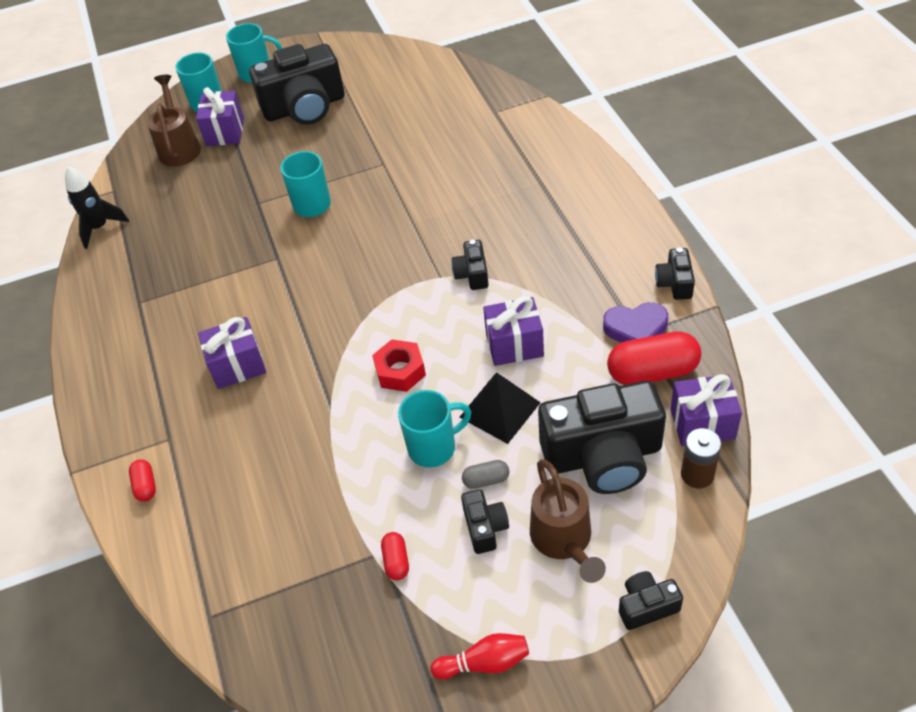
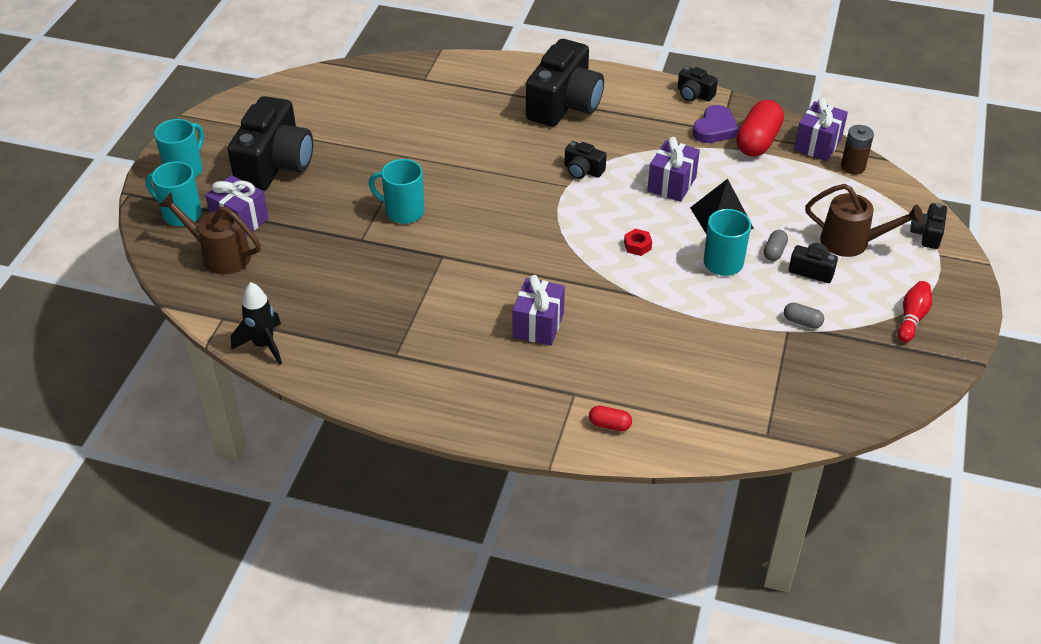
camera: 60 degrees left, 5 degrees down
(396, 561) = (802, 322): red capsule -> grey capsule
(400, 371) = (637, 246): red nut -> red nut, size x0.62
(603, 456) = (803, 194): black camera -> black camera (564, 104)

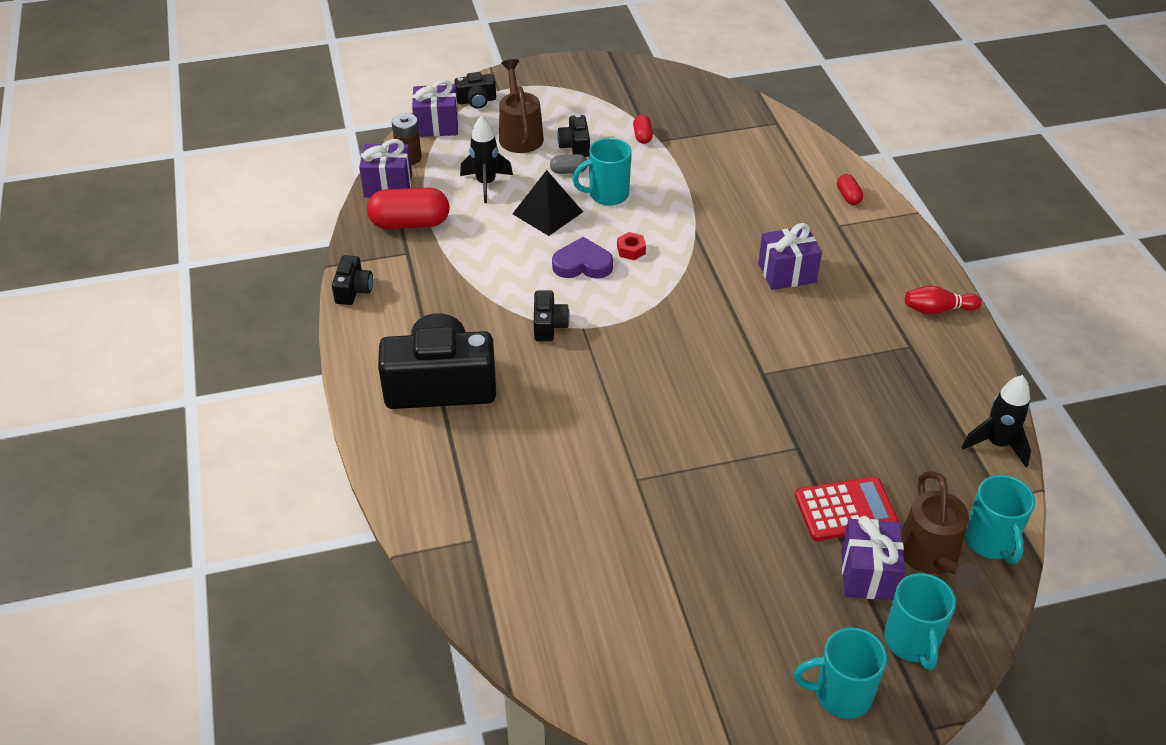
camera: 120 degrees left, 0 degrees up
(275, 164) = (751, 600): black camera -> none
(292, 236) = (845, 509): none -> red calculator
(403, 212) = (728, 435): turquoise mug -> turquoise mug (990, 541)
(672, 184) = (522, 258): purple gift -> purple gift (437, 125)
(715, 129) = (408, 257): purple heart -> purple heart (582, 264)
(786, 197) = (486, 184): none -> black rocket
(802, 322) = (642, 136): grey capsule -> red capsule
(912, 318) = (588, 88): red bowling pin -> red bowling pin (937, 310)

